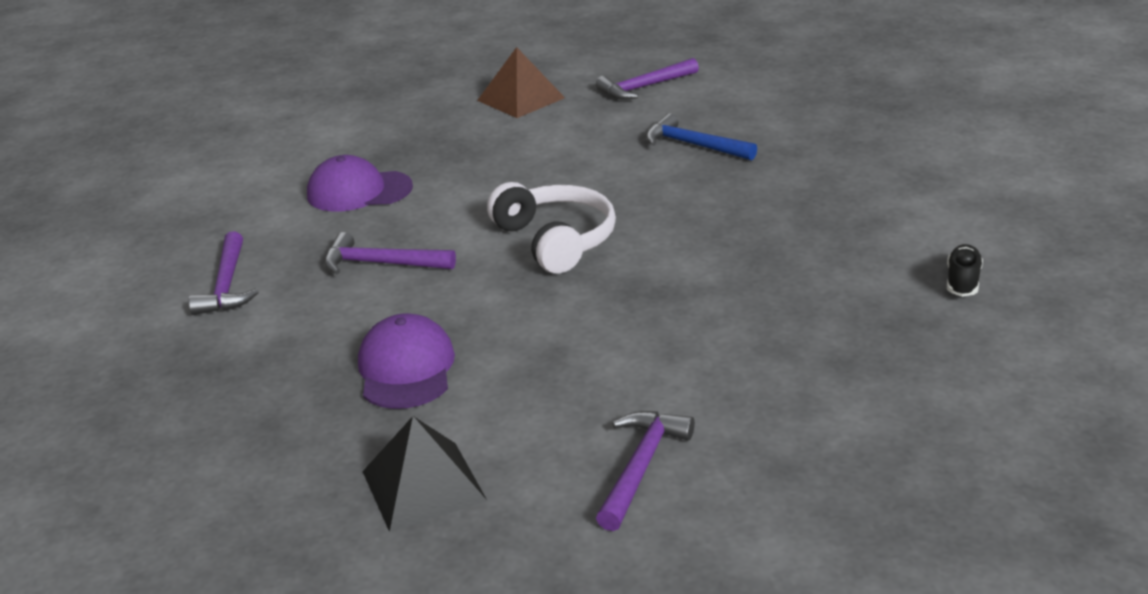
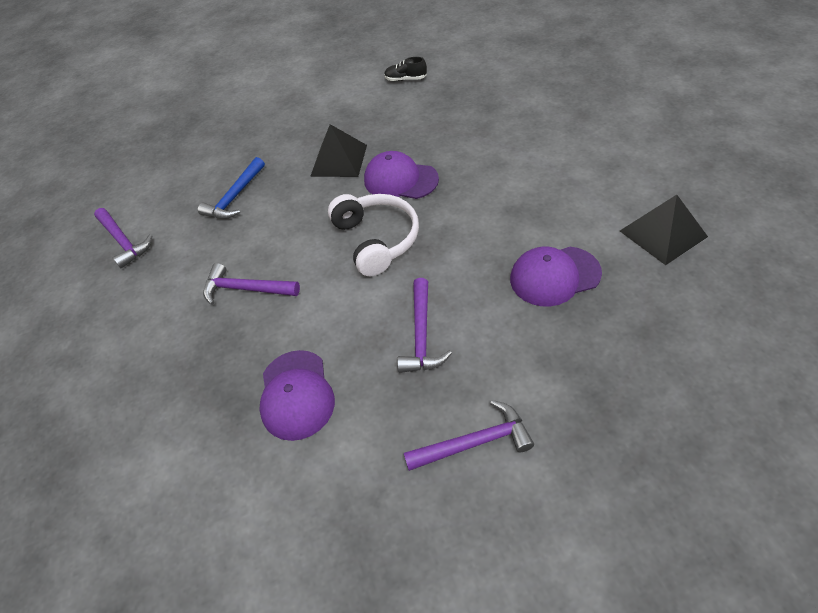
camera: 95 degrees left, 20 degrees up
(521, 99) = (122, 320): brown pyramid -> none
(555, 240) = (376, 240): white headphones -> white headphones turned 105 degrees clockwise
(641, 467) = (604, 156): purple hammer -> purple hammer (246, 289)
(672, 263) = (400, 180): none -> purple cap
(742, 216) = (339, 160): none -> black pyramid

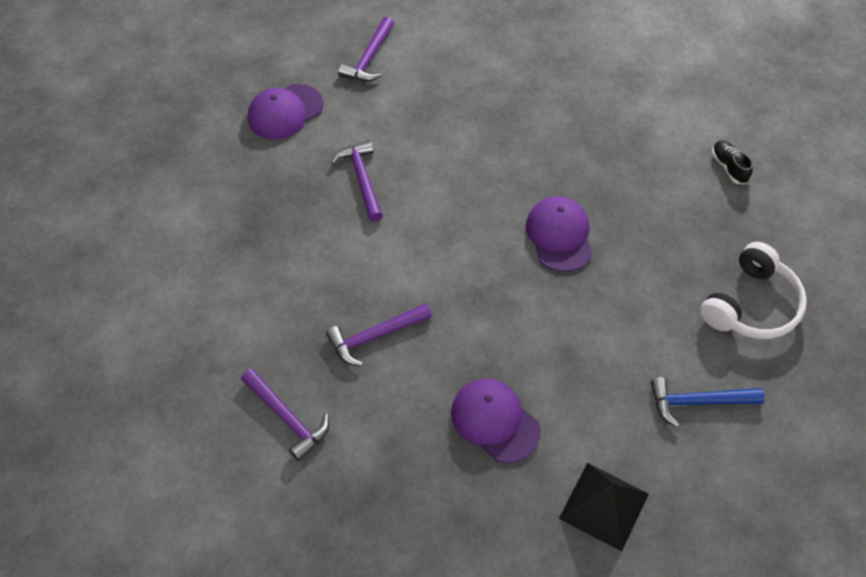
camera: 55 degrees right, 5 degrees up
(235, 197) = (464, 109): blue hammer -> blue hammer (698, 402)
(296, 394) = (276, 272): purple cap -> purple cap (285, 112)
(339, 160) = (559, 168): black pyramid -> none
(376, 240) = (467, 252): white headphones -> white headphones (751, 305)

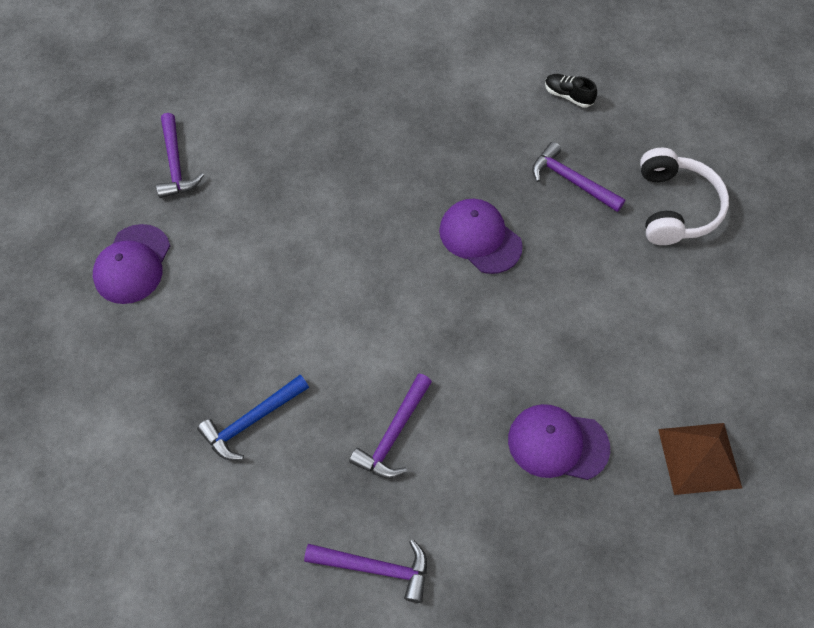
camera: 35 degrees left, 5 degrees up
(362, 179) = (262, 289): purple hammer -> purple hammer (571, 181)
(604, 505) = (699, 458): black pyramid -> brown pyramid
(698, 402) = (699, 317): blue hammer -> blue hammer (252, 421)

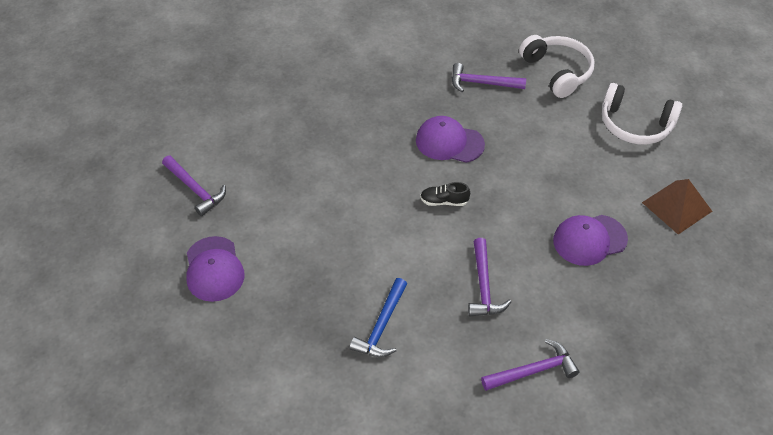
camera: 30 degrees left, 10 degrees down
(568, 96) = (441, 33): black shoe -> black shoe (444, 201)
(725, 323) = (635, 125): none -> white headphones

